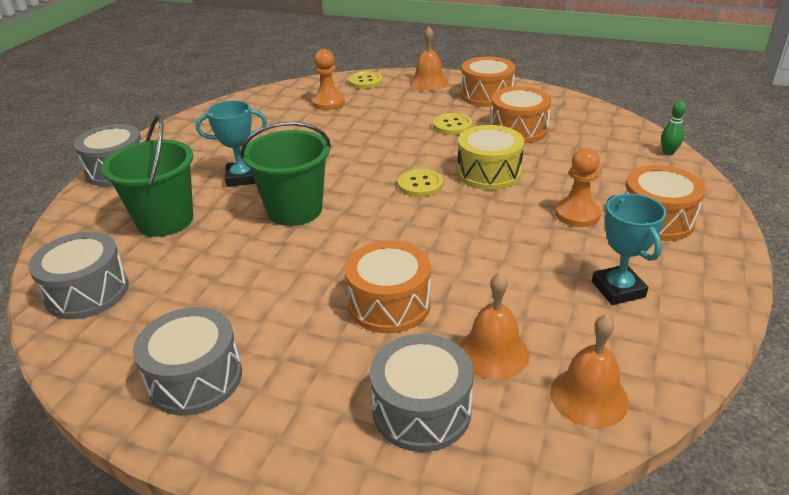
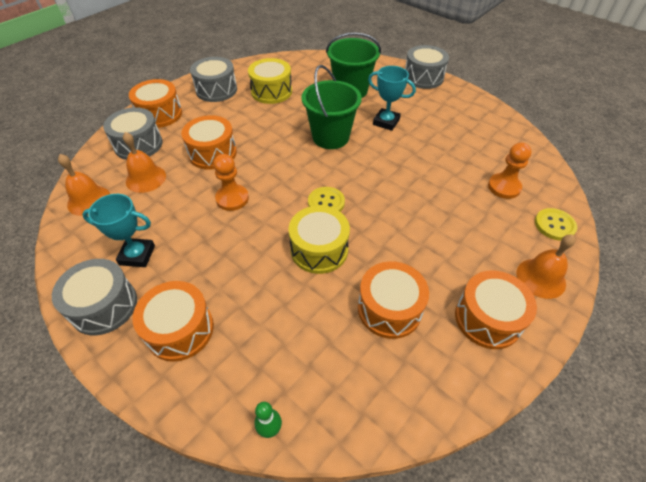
camera: 110 degrees right, 15 degrees up
(87, 292) = (300, 67): grey drum -> grey drum (104, 306)
(186, 300) = (271, 91): none -> yellow drum
(242, 178) = (386, 122): turquoise trophy -> turquoise trophy turned 75 degrees counterclockwise
(312, 429) = (160, 114): none -> orange drum
(452, 125) = (420, 258): yellow button -> none
(577, 214) = (225, 278): orange pawn -> orange pawn (232, 198)

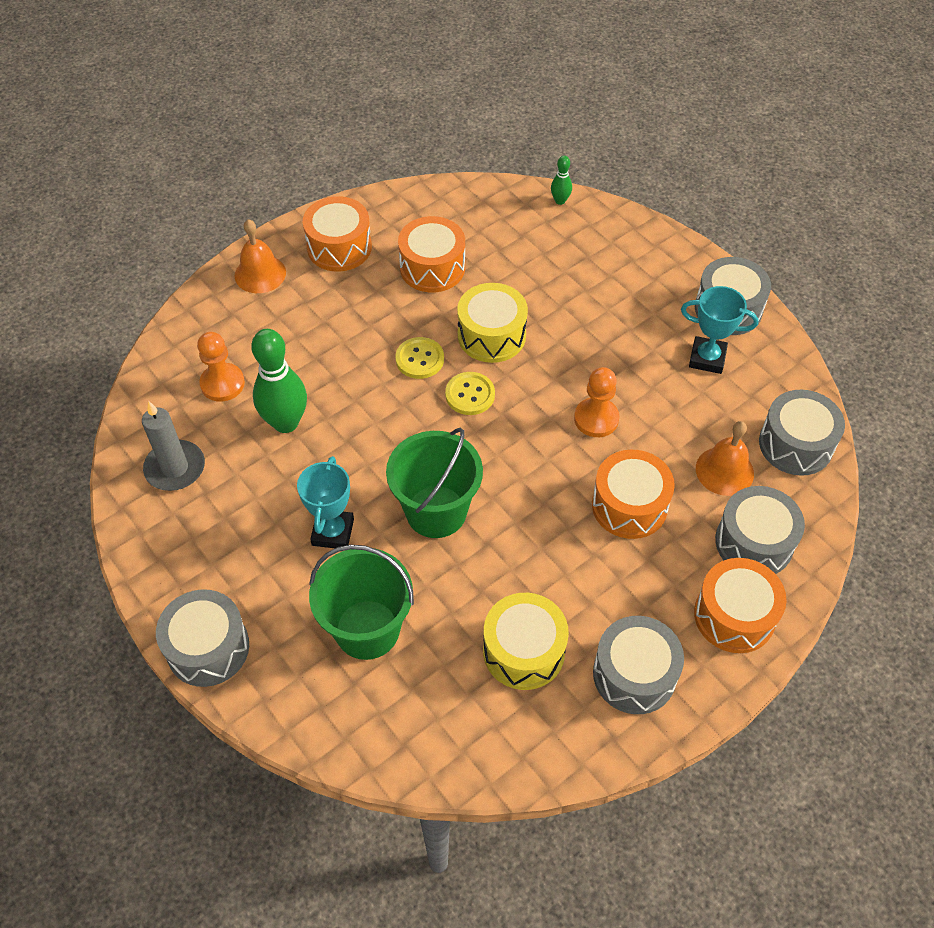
camera: 170 degrees left, 5 degrees up
(89, 200) = (795, 444): orange bell -> grey drum
(180, 329) = (644, 278): orange drum -> none
(386, 122) = (333, 532): turquoise trophy -> turquoise trophy turned 60 degrees clockwise
(445, 170) = (286, 422): none -> green bowling pin
(495, 139) = (175, 468): none -> grey candle
(554, 225) = (198, 325): yellow button -> yellow button (419, 359)

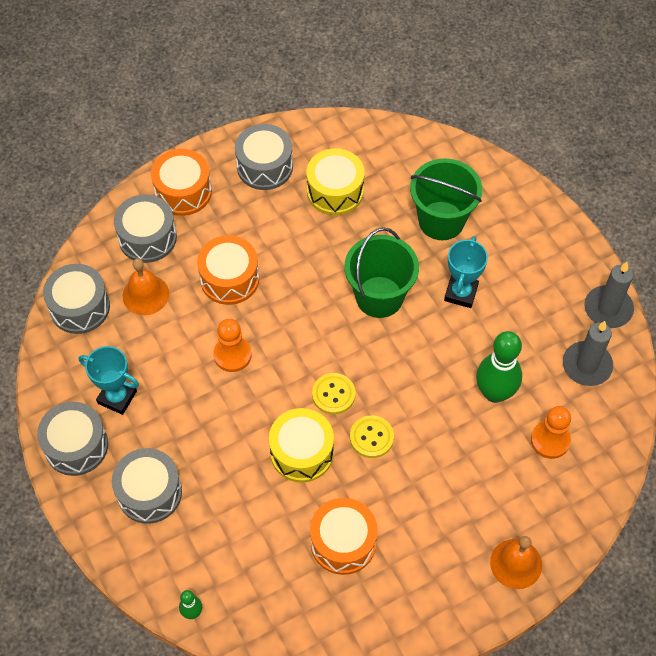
camera: 170 degrees left, 5 degrees up
(142, 540) = (608, 309): none -> grey candle
(208, 648) = (554, 225): grey drum -> grey drum (149, 492)
(339, 247) = (434, 585): orange drum -> none

